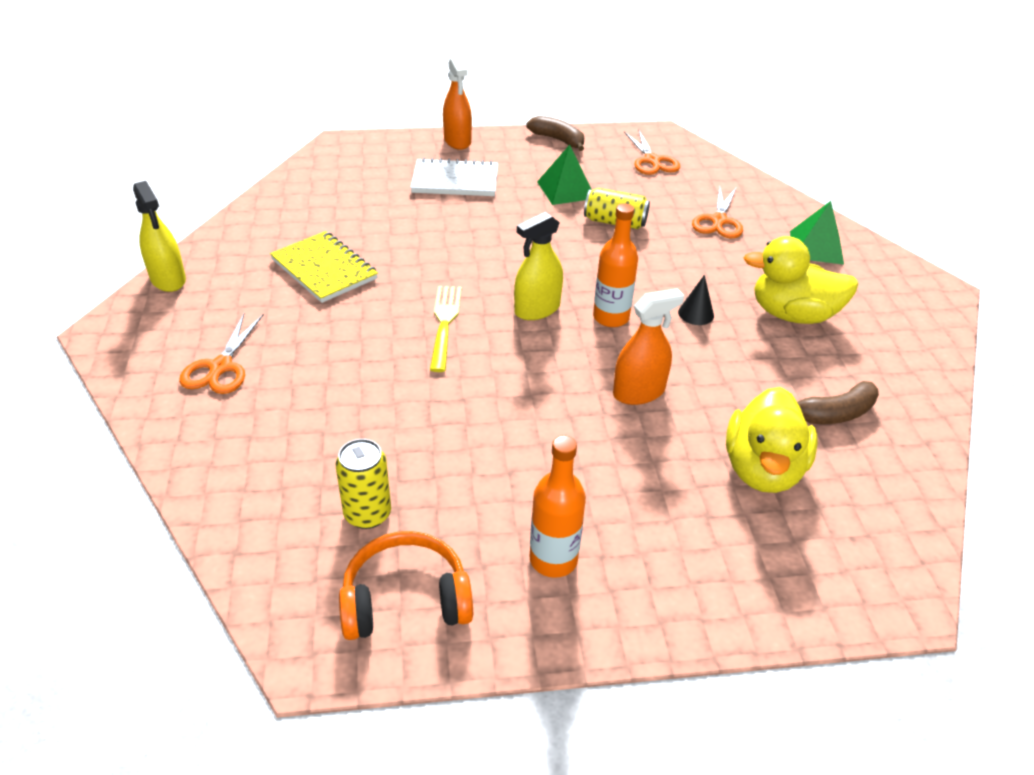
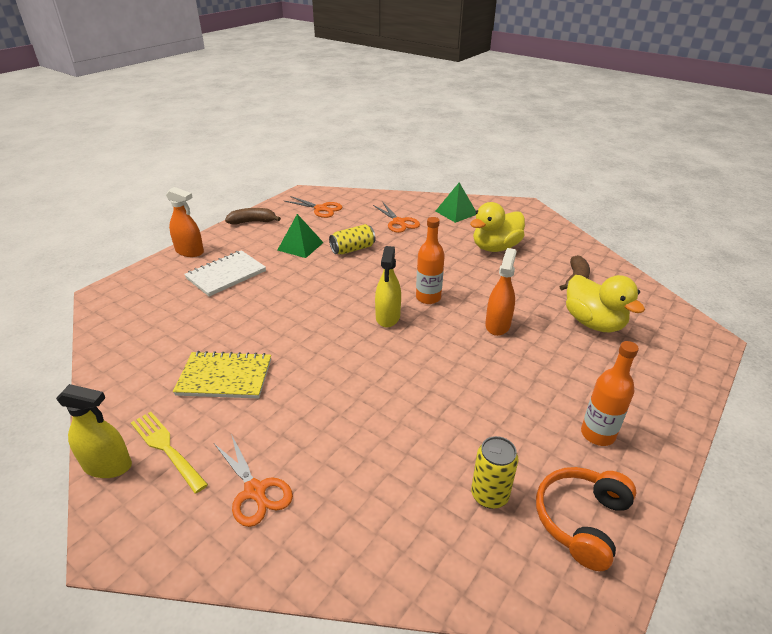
camera: 45 degrees left, 5 degrees down
(445, 324) = (354, 358): yellow fork -> yellow fork (167, 449)
(696, 314) = (459, 271): black cone -> none

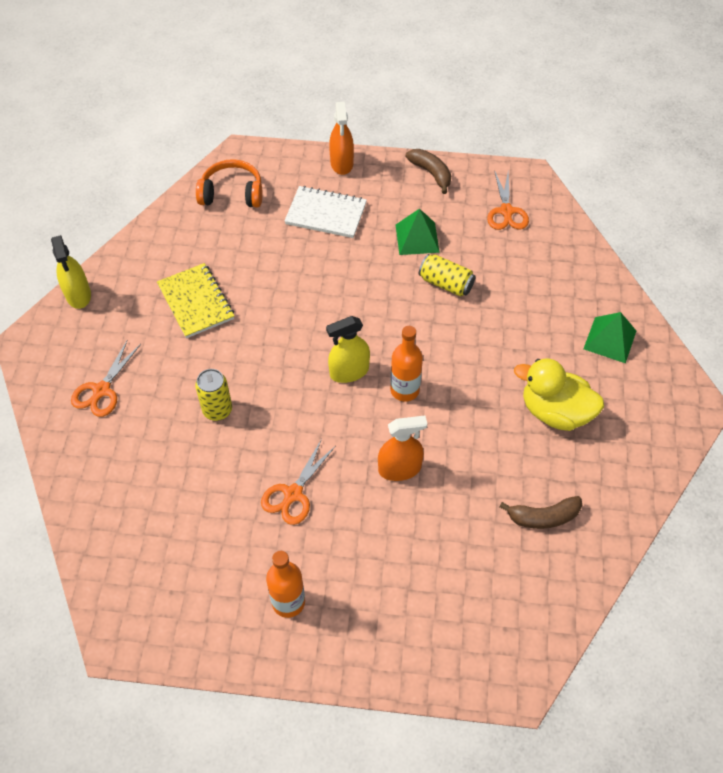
camera: 60 degrees right, 20 degrees up
(167, 449) = (109, 316): yellow fork -> none
(399, 222) = (537, 295): orange scissors -> orange scissors (293, 494)
(489, 495) = (175, 540): yellow can -> yellow can (217, 410)
(581, 520) = (183, 612): orange headphones -> orange headphones (232, 193)
(593, 323) = (465, 557): yellow duck -> none

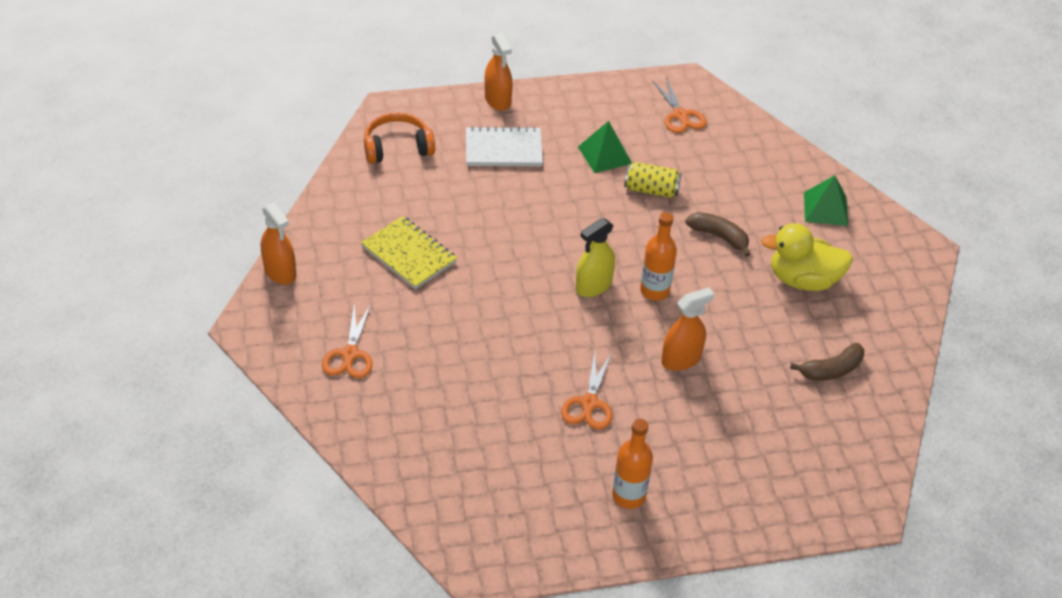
camera: 20 degrees left, 10 degrees down
(78, 295) = (280, 272): yellow spray bottle -> orange spray bottle
(217, 410) = (478, 347): yellow can -> none
(431, 173) = (591, 94): brown banana -> brown banana (719, 237)

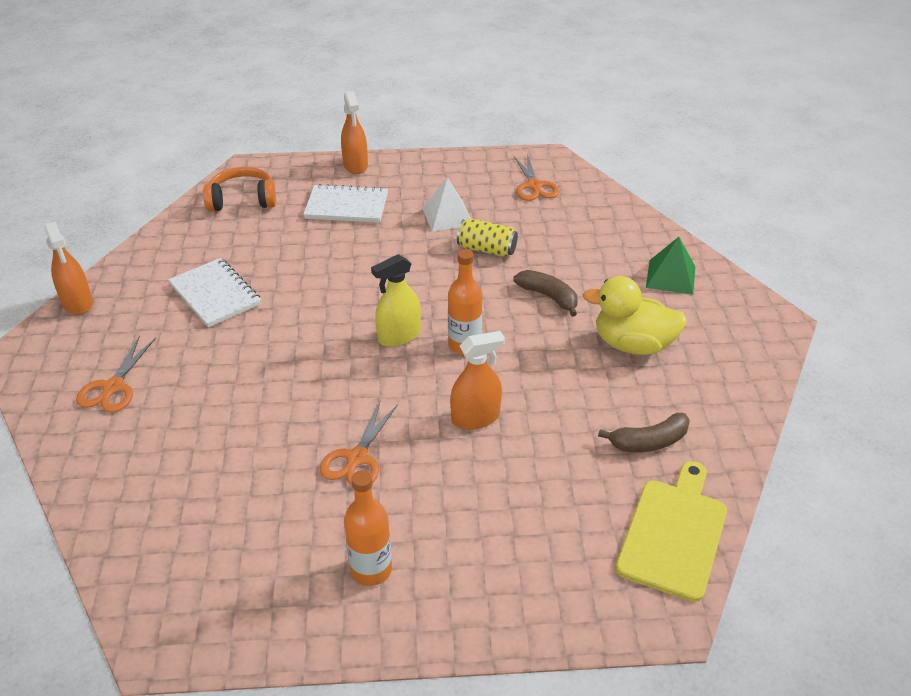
camera: 10 degrees right, 5 degrees down
(409, 254) = (215, 294): yellow notebook -> white notebook
(605, 155) = (447, 216): green pyramid -> white pyramid
(863, 446) = (674, 533): none -> yellow cutting board

